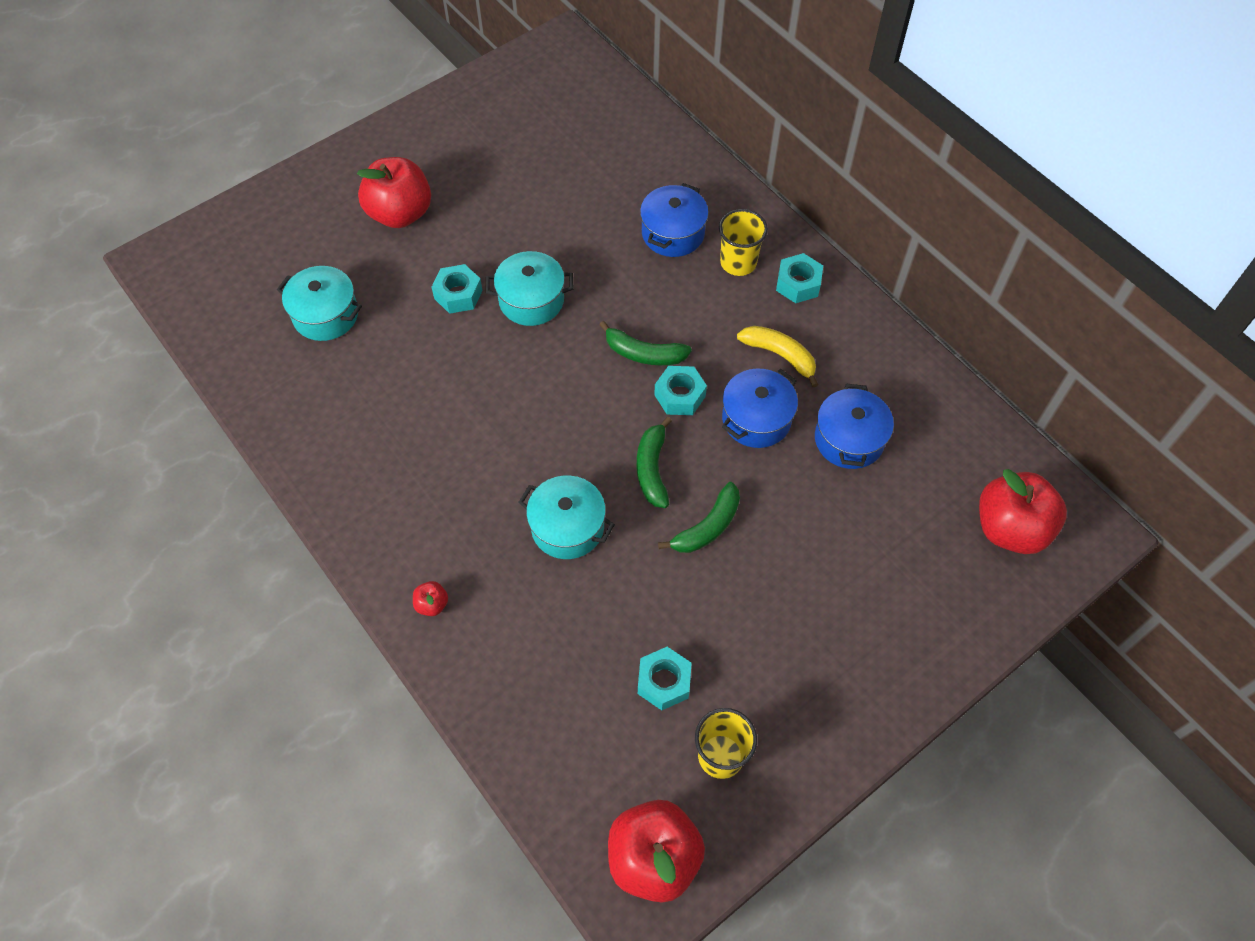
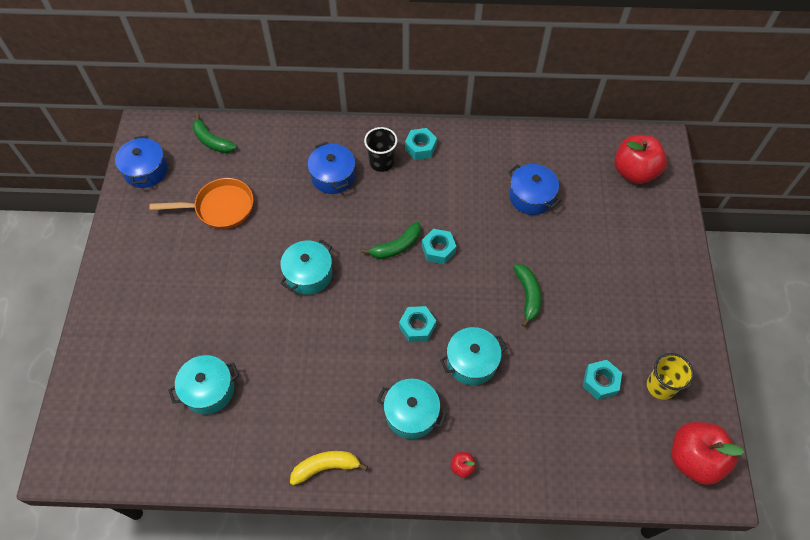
camera: 50 degrees left, 0 degrees up
(400, 213) = (176, 298): red apple -> none
(453, 511) = (411, 414): none -> turquoise pot
(458, 294) = (267, 308): turquoise nut -> turquoise nut (417, 327)
(535, 169) = (220, 208): none -> orange pan
(652, 469) = (471, 295): green banana -> green banana (212, 141)
(738, 262) = (381, 162): yellow cup -> black cup
(756, 419) = (484, 226): blue pot -> blue pot (146, 171)
(780, 355) = (455, 188): yellow banana -> yellow banana (325, 467)

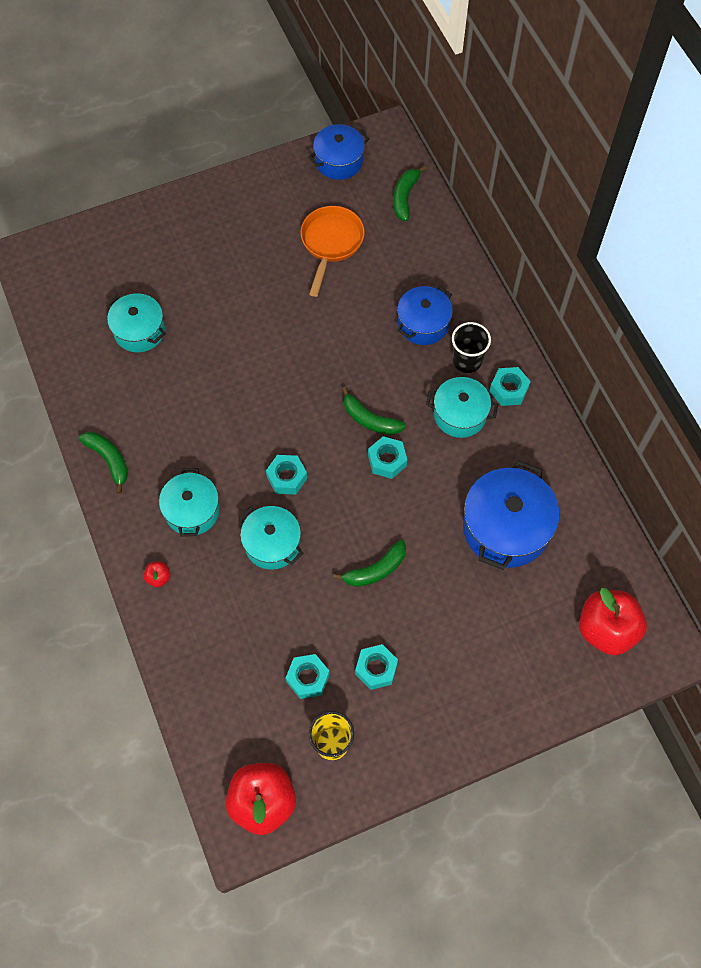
camera: 65 degrees right, 5 degrees up
(220, 208) = (331, 243): orange pan -> orange pan turned 135 degrees counterclockwise
(309, 274) = (297, 355): turquoise pot -> turquoise pot (460, 415)
(325, 467) = (109, 460): yellow banana -> green banana
(531, 197) = (506, 528): blue pot -> blue pot, size x1.57
(610, 329) = (376, 669): none -> turquoise nut

